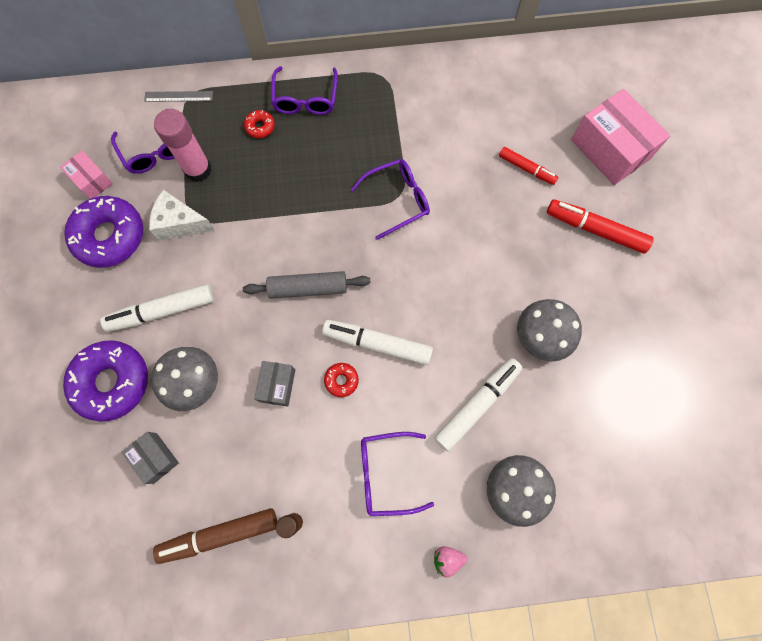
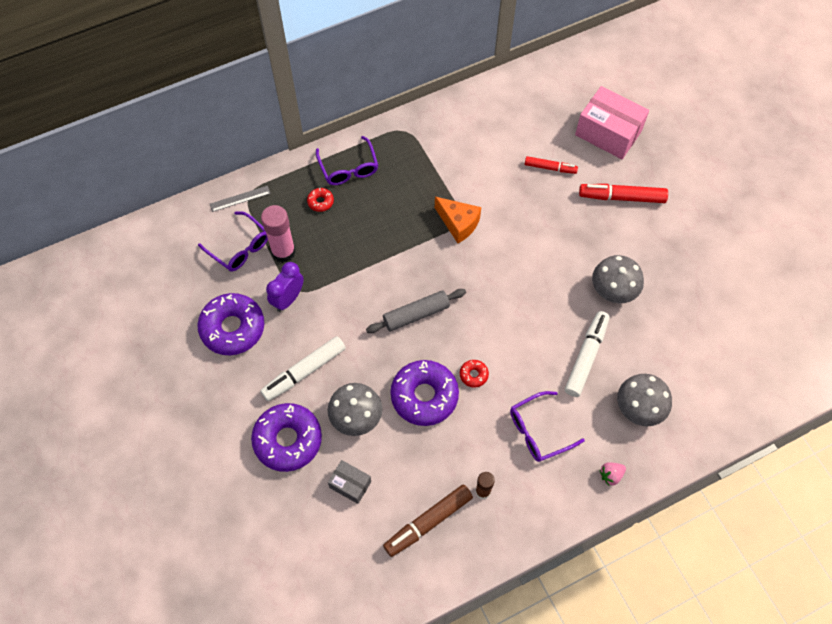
camera: 20 degrees left, 10 degrees down
(92, 180) = (196, 289): pink box -> none
(180, 223) = (288, 299): white cheese -> purple clock
(277, 385) = (424, 396): grey box -> purple donut
(377, 344) = (490, 338): white marker -> none
(397, 200) = (458, 224): purple glasses -> orange cheese

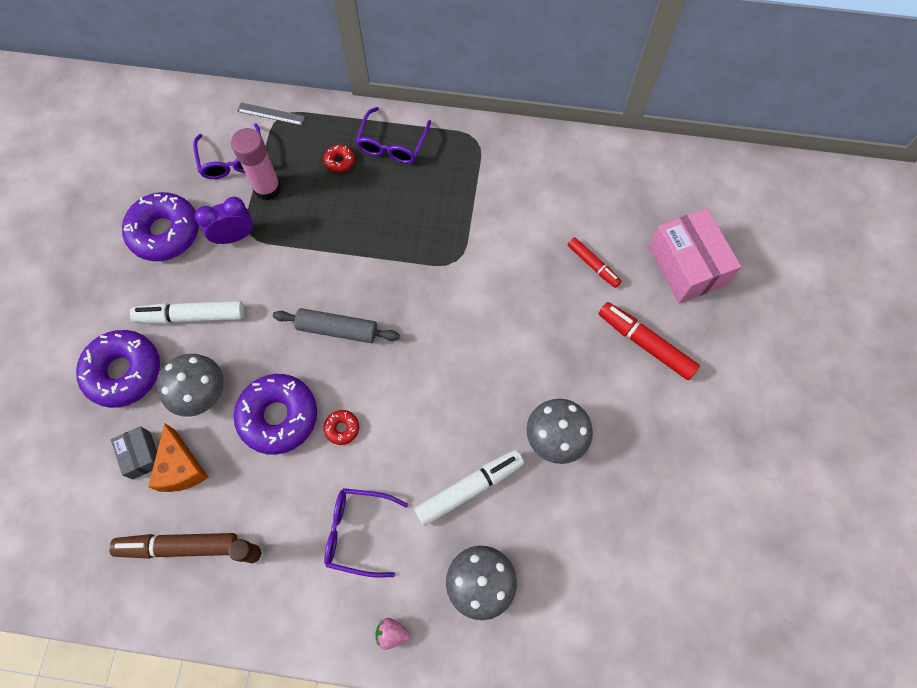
camera: 35 degrees right, 5 degrees up
(458, 224) = (452, 264): orange cheese -> orange cheese (181, 468)

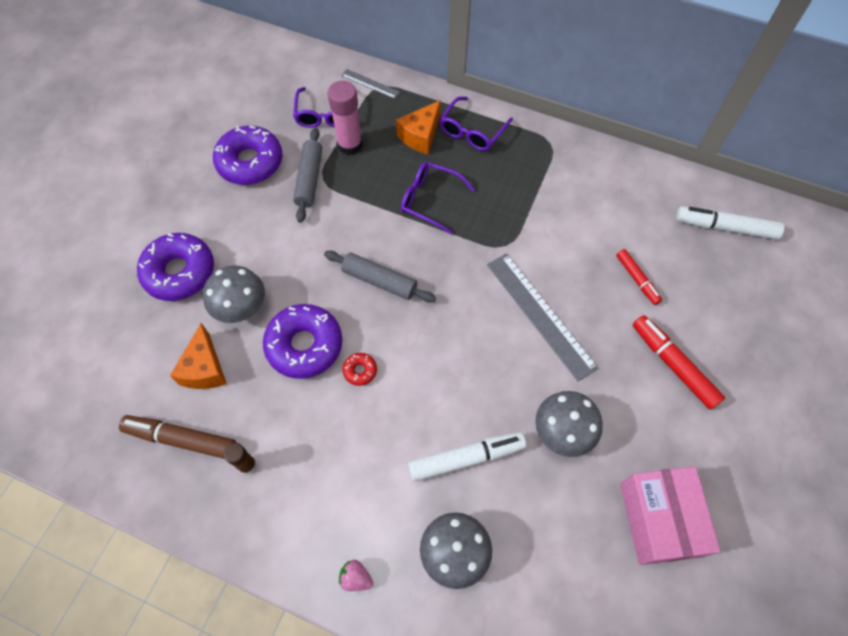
camera: 15 degrees right, 5 degrees down
(141, 455) = (173, 348): grey box -> none
(192, 316) = (252, 238): white marker -> white marker (725, 227)
(234, 236) = (309, 179): purple clock -> grey rolling pin
(339, 161) = (420, 136): red donut -> orange cheese
(357, 532) = (349, 471): purple glasses -> purple glasses (430, 200)
(507, 325) = (540, 314): none -> grey ruler
(686, 266) = (730, 301): pink box -> pink box (658, 519)

